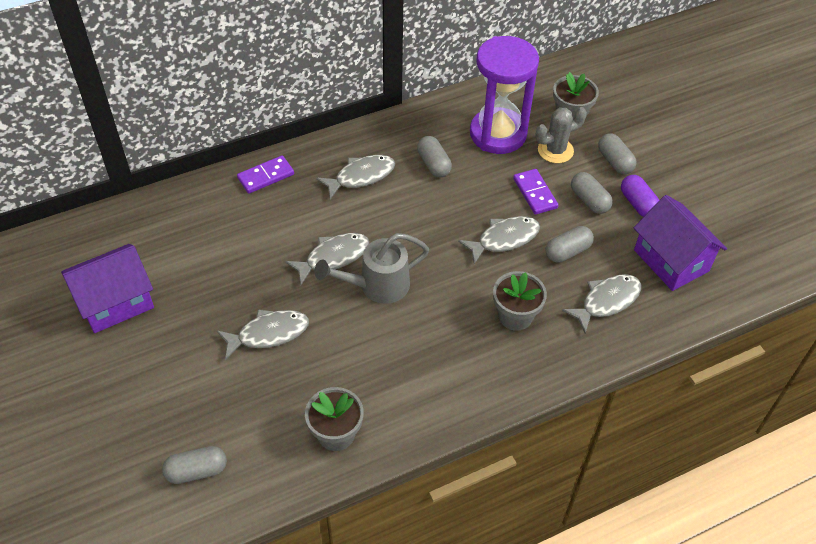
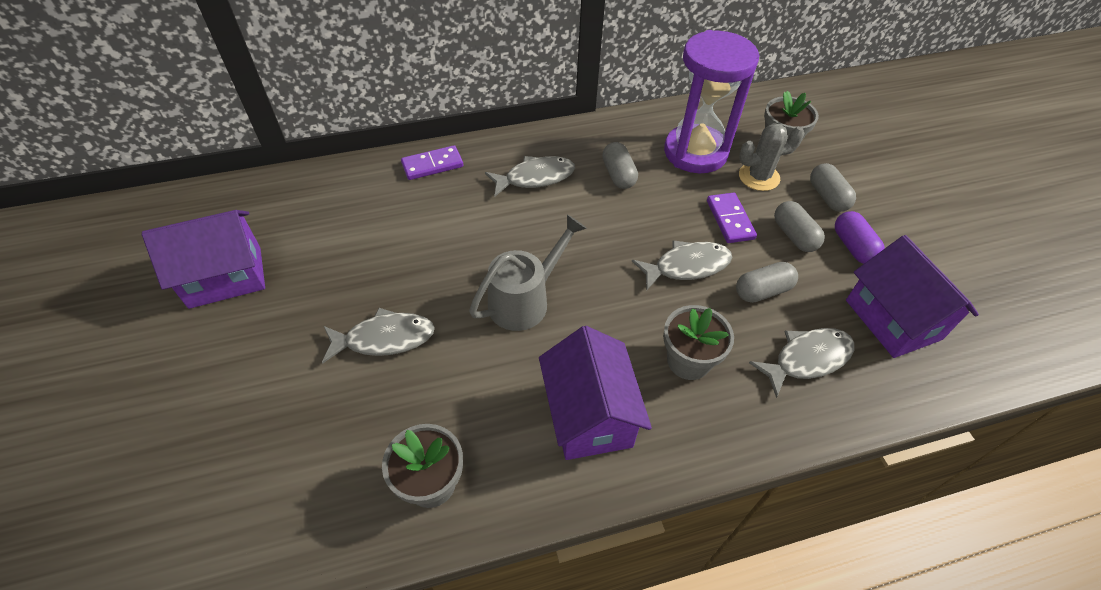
camera: 10 degrees right, 0 degrees up
(197, 471) = (241, 505): grey capsule -> none
(333, 257) = (483, 260): grey fish -> none
(376, 286) = (526, 300): grey watering can -> grey watering can turned 150 degrees clockwise
(445, 368) = (589, 415): none -> purple house

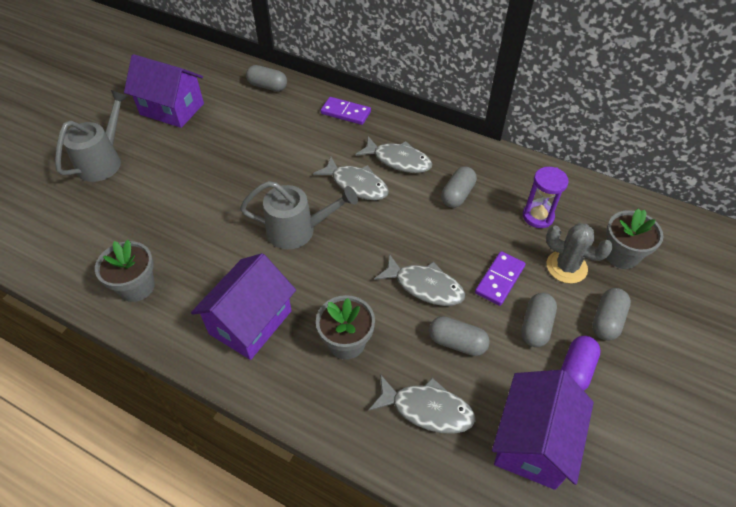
camera: 45 degrees right, 0 degrees up
(206, 388) = (104, 160): none -> grey watering can
(315, 187) = (267, 86): none -> grey capsule
(384, 339) = (203, 196): grey fish -> grey fish (356, 184)
(695, 152) = (538, 216): purple hourglass -> purple hourglass, size x0.51

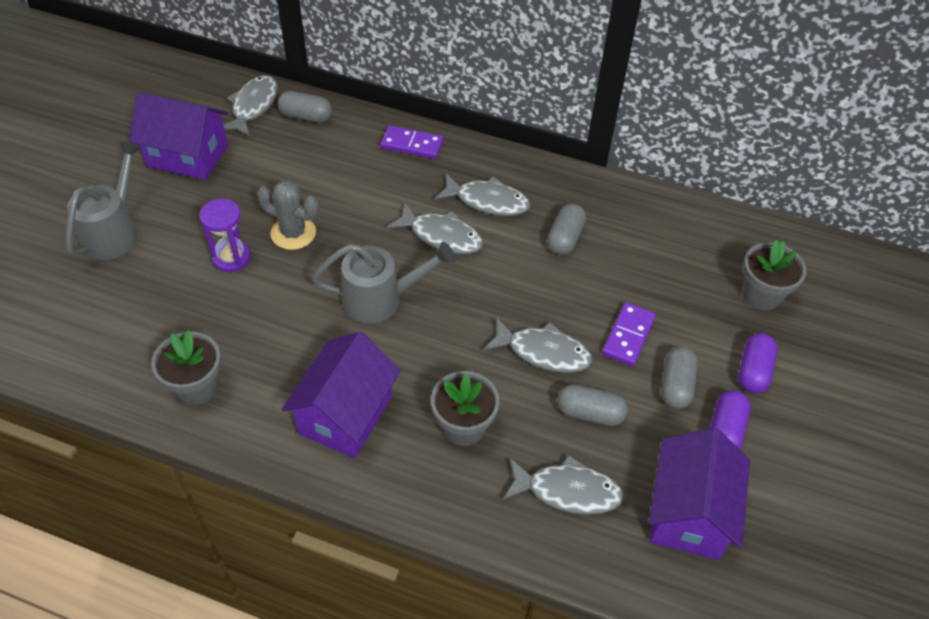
camera: 10 degrees left, 0 degrees up
(229, 76) = (253, 106): none -> grey fish
(538, 216) = (662, 257): purple hourglass -> purple hourglass (231, 258)
(566, 267) = (702, 314): grey cactus -> grey cactus (293, 233)
(607, 320) = (753, 371): grey capsule -> purple capsule

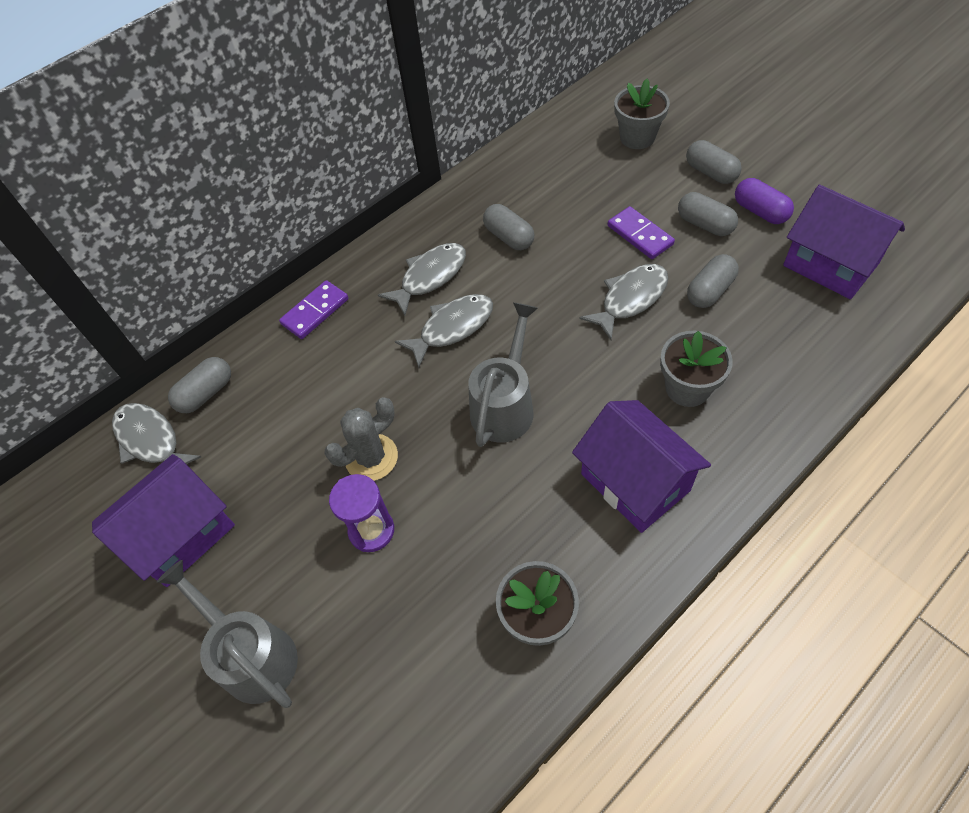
camera: 55 degrees left, 5 degrees up
(567, 491) = (783, 335): grey fish -> none
(753, 371) = (710, 172): purple capsule -> grey capsule

